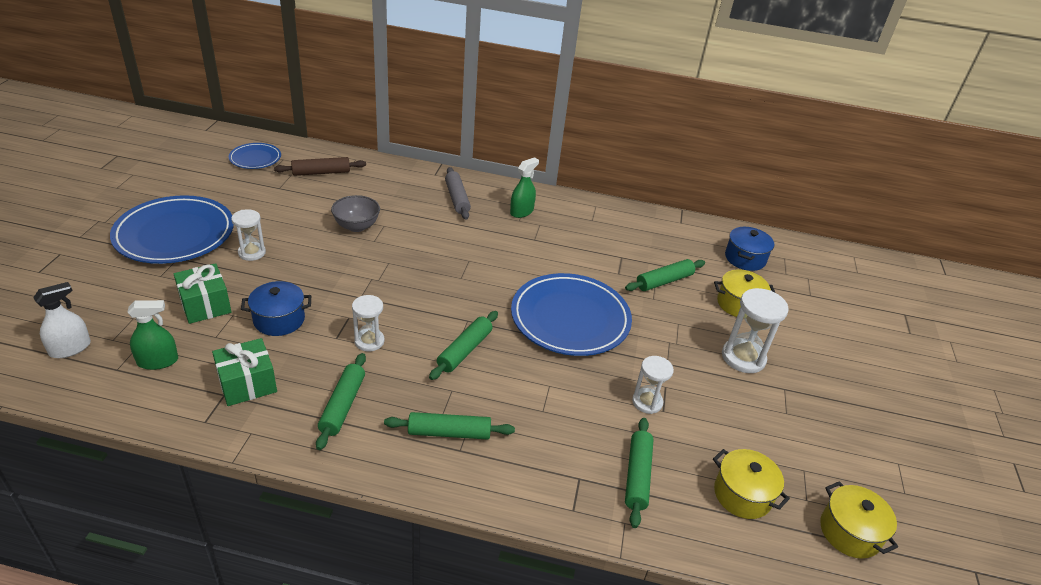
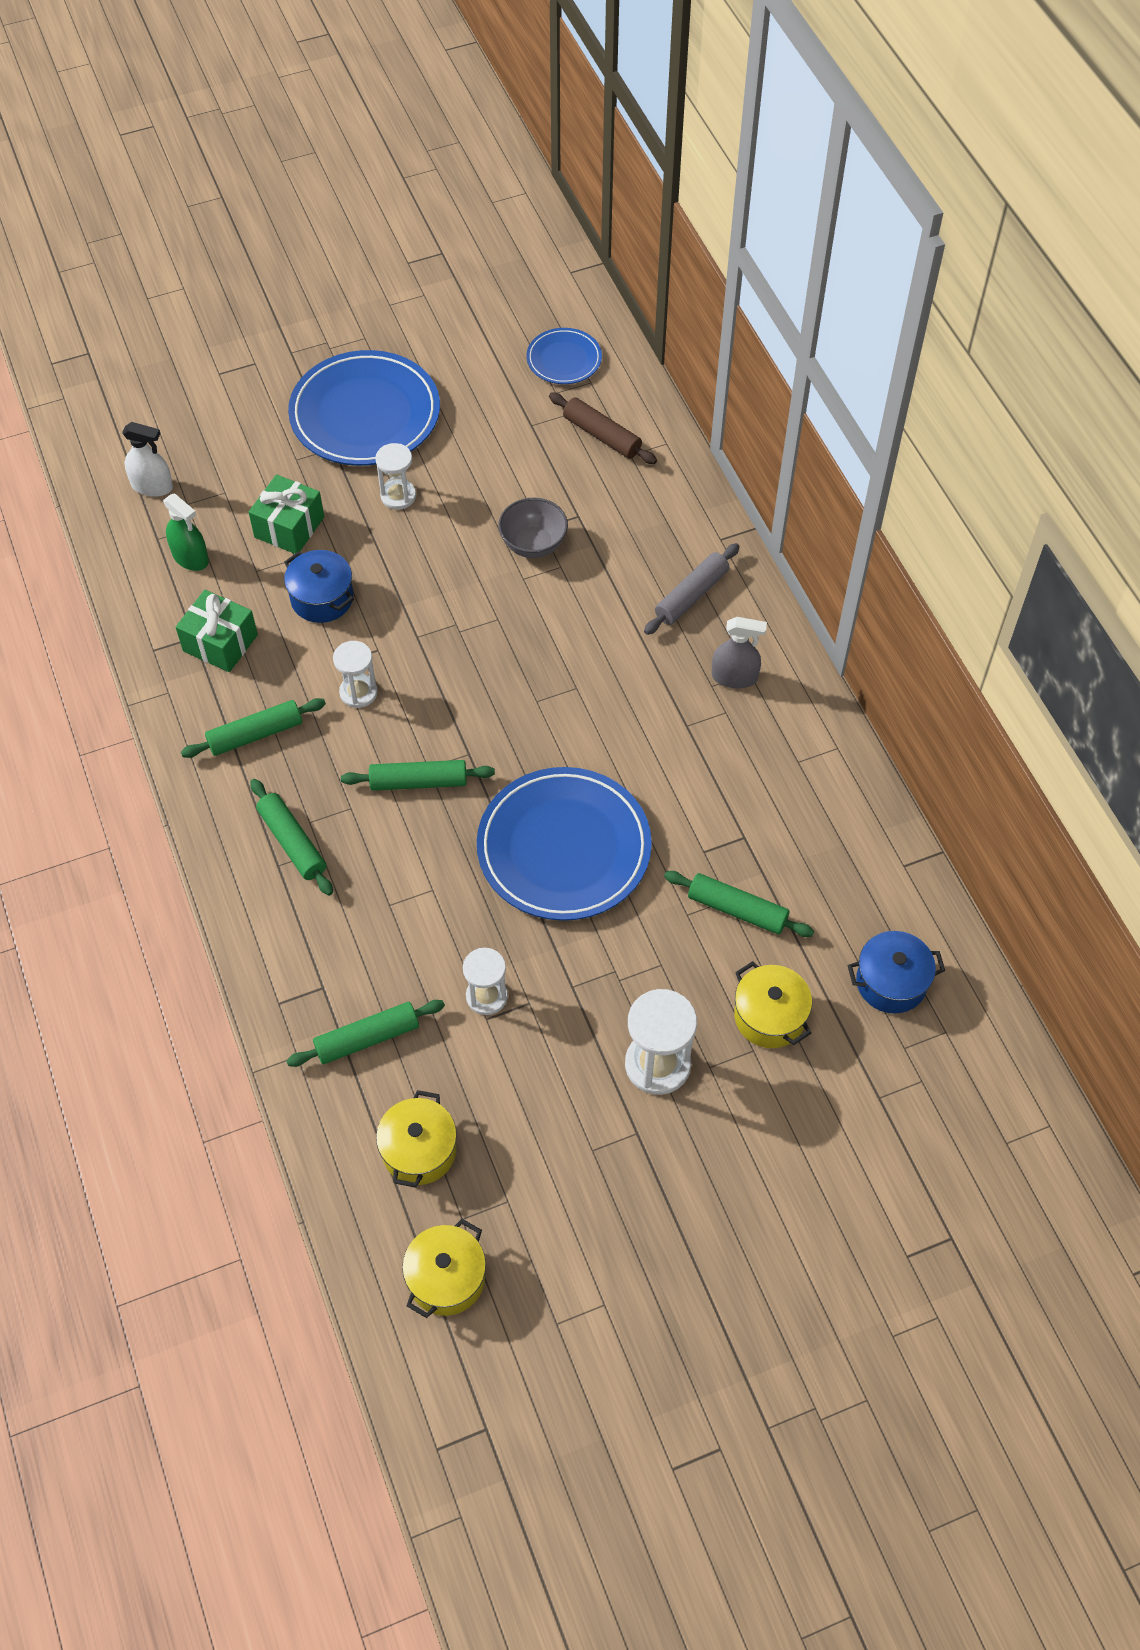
camera: 60 degrees right, 20 degrees up
(521, 211) = (734, 677): green spray bottle -> grey spray bottle

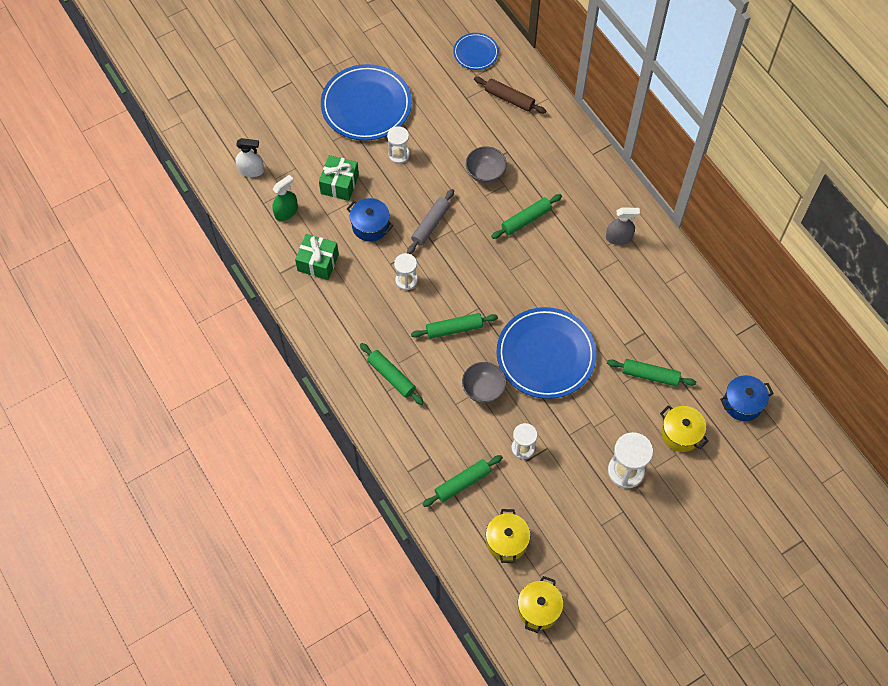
camera: 10 degrees left, 5 degrees up
(190, 557) = (286, 212): green spray bottle -> green spray bottle turned 75 degrees counterclockwise
(255, 734) = (353, 315): green rolling pin -> green rolling pin (526, 219)
(443, 888) = (483, 390): none -> grey bowl
(691, 595) = (583, 191): grey rolling pin -> grey rolling pin (430, 224)

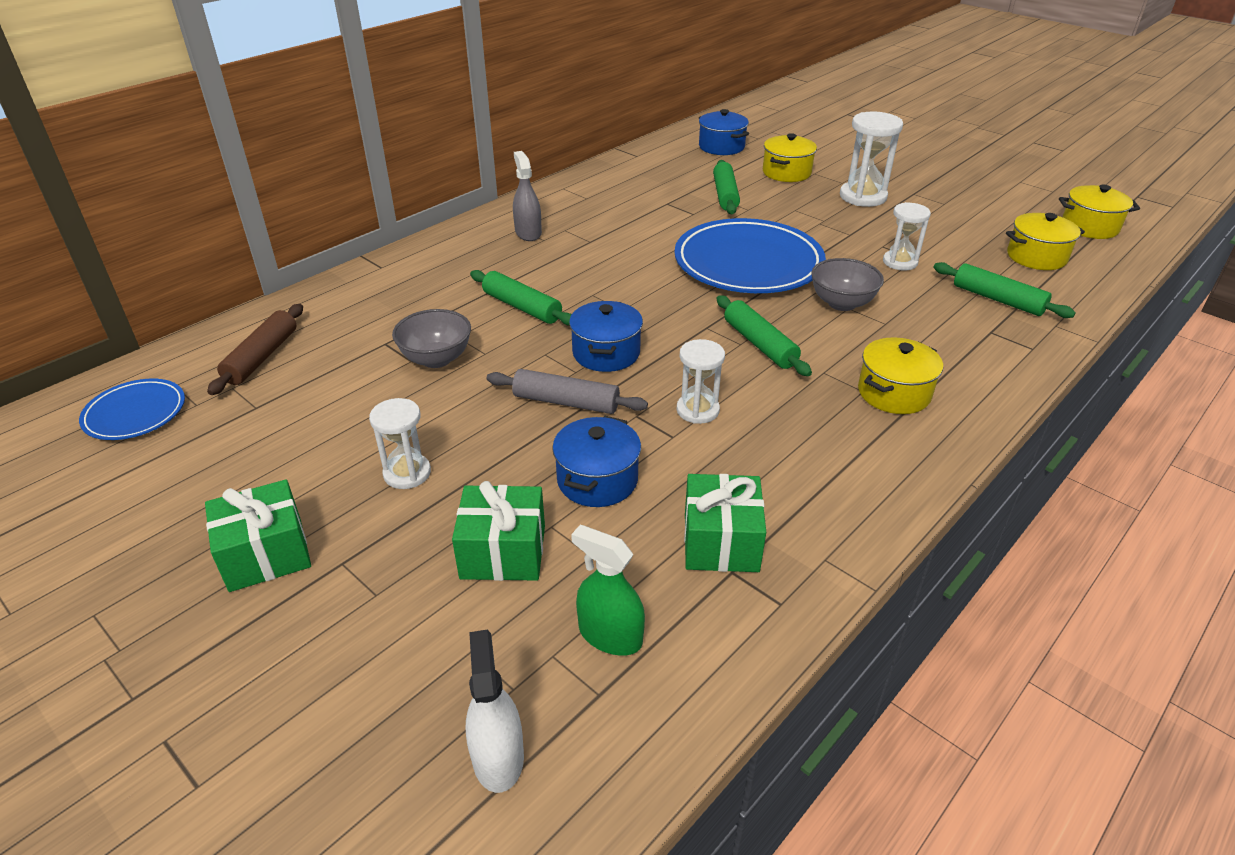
camera: 105 degrees left, 25 degrees down
(366, 105) = (266, 554): blue plate -> green gift
(391, 376) = (894, 393): green rolling pin -> yellow pot
(468, 251) = (606, 353): none -> blue pot

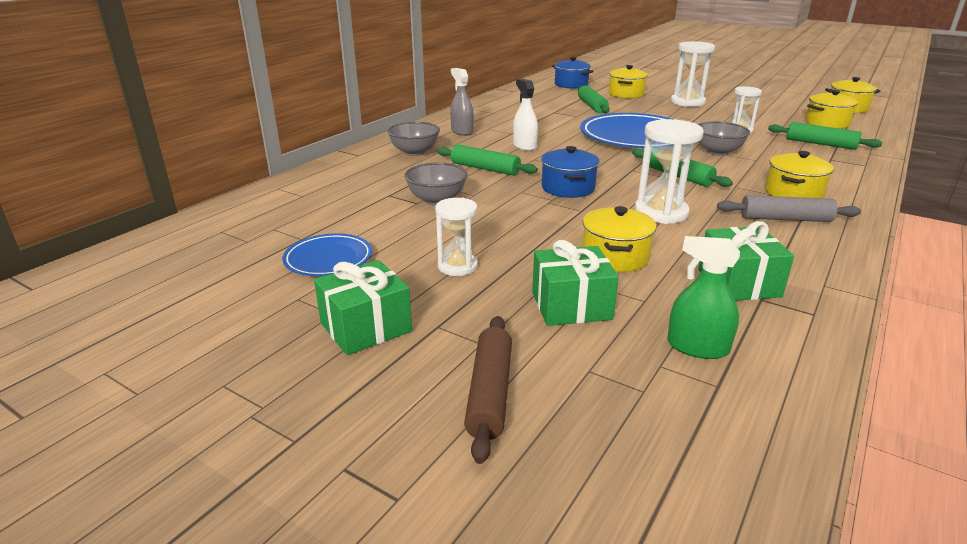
camera: 10 degrees left, 10 degrees down
(135, 413) = (194, 250): blue plate -> blue plate (328, 259)
(261, 357) = (289, 209): brown rolling pin -> brown rolling pin (489, 393)
(450, 269) = (414, 152): none -> grey bowl
(498, 757) = (665, 438): white spray bottle -> white spray bottle (524, 146)
(566, 402) = (557, 216): grey rolling pin -> grey rolling pin (785, 219)
(597, 480) = (615, 257): blue pot -> yellow pot
(697, 410) = (661, 213): white hourglass -> white hourglass, size x1.55

